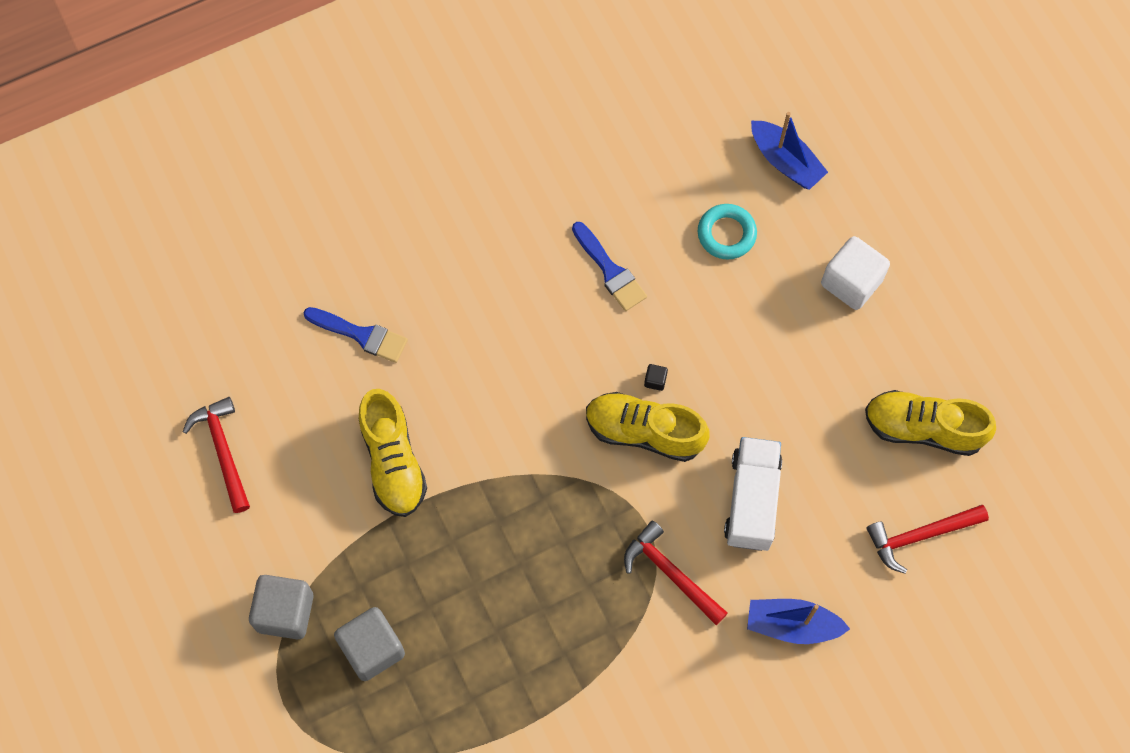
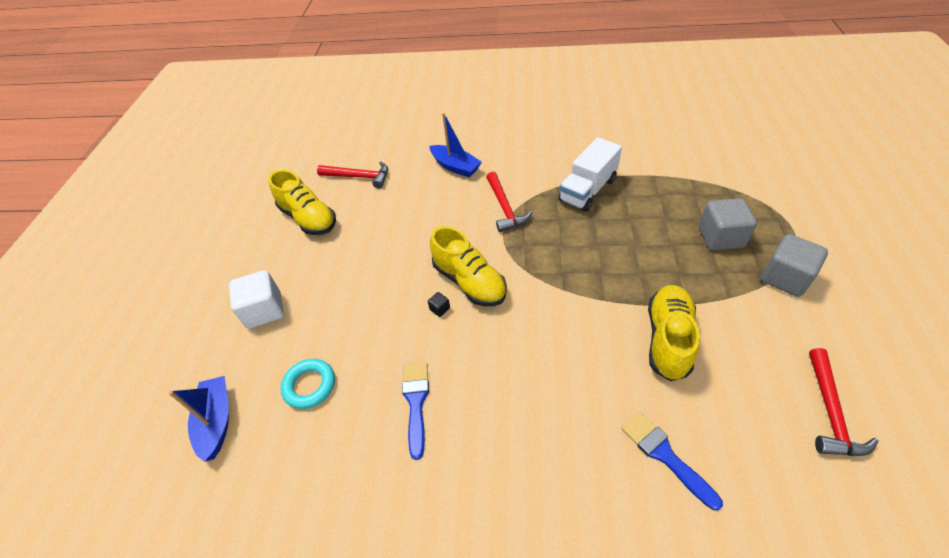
camera: 145 degrees left, 20 degrees down
(752, 500) = (432, 222): white truck -> white truck (587, 190)

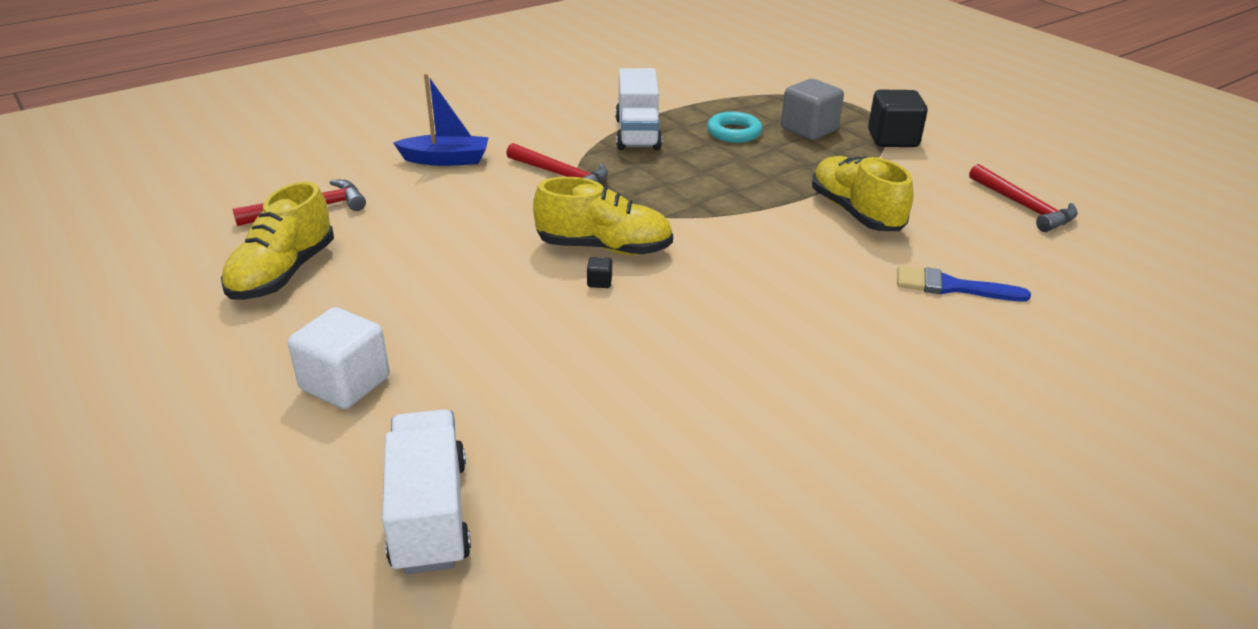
camera: 45 degrees left, 15 degrees down
(217, 421) = (429, 514): blue boat -> white truck
(308, 218) = (283, 273): yellow shoe -> yellow shoe turned 105 degrees clockwise
(310, 386) = (523, 416): turquoise ring -> turquoise ring (734, 132)
(416, 402) = (678, 364): blue brush -> none
(784, 278) = (892, 139): grey cube -> black cube

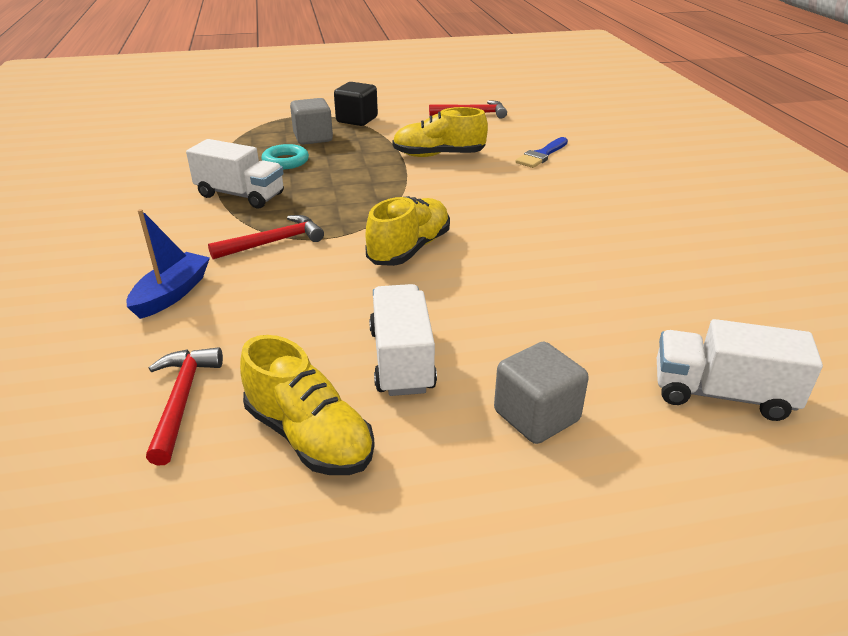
camera: 65 degrees left, 0 degrees up
(345, 384) = (536, 416): white cube -> grey cube
(402, 290) = (401, 360): none -> white truck
(599, 282) = (457, 261): black cube -> none

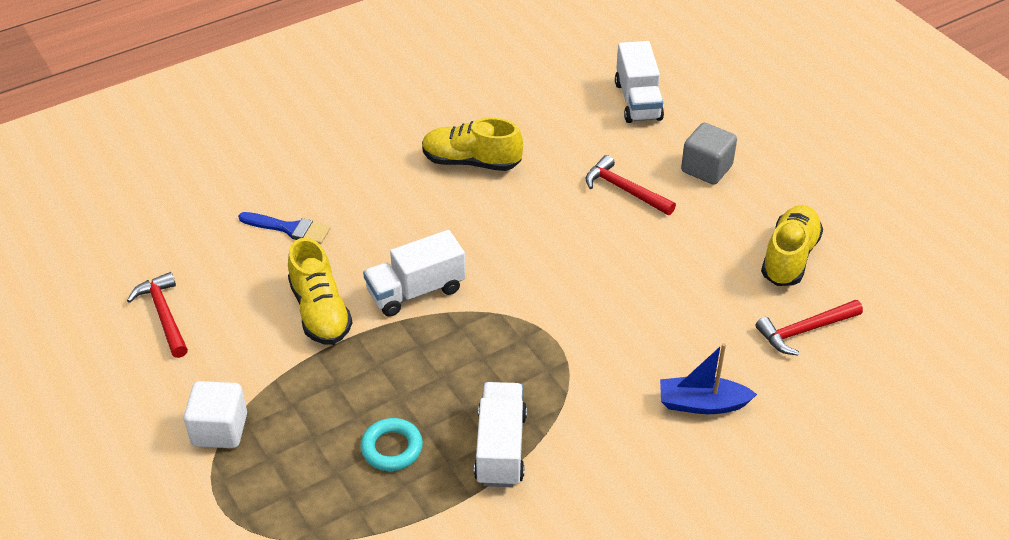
camera: 110 degrees left, 10 degrees up
(274, 242) = (583, 373): red hammer -> red hammer (624, 190)
(313, 138) = (304, 452): grey cube -> none
(357, 120) = (220, 430): black cube -> white cube
(401, 360) = (694, 238): white truck -> white truck (416, 291)
(409, 249) = (545, 276): yellow shoe -> yellow shoe (471, 162)

